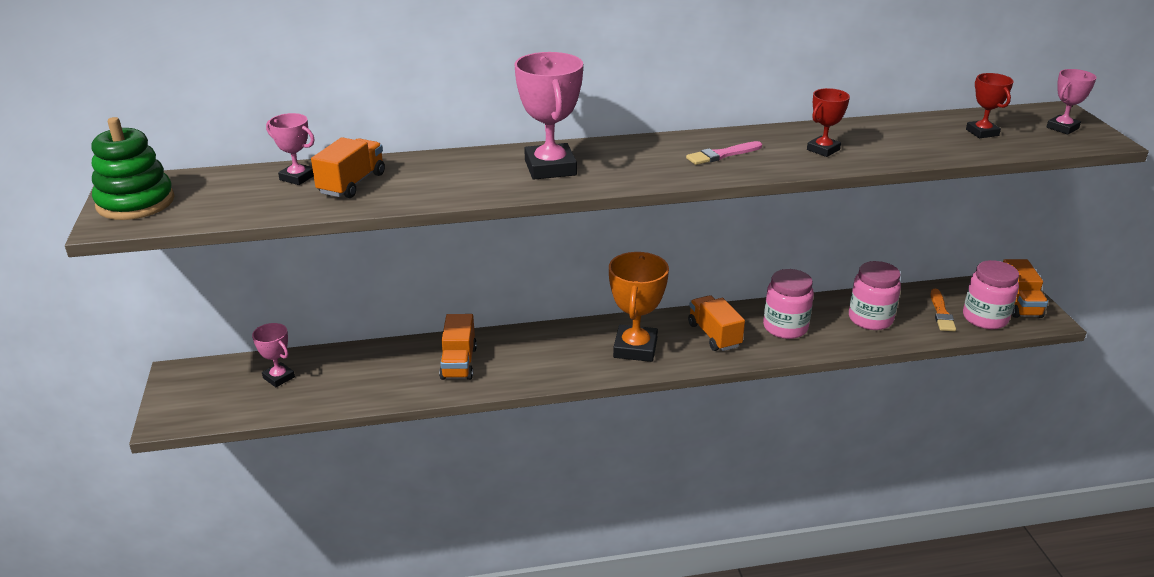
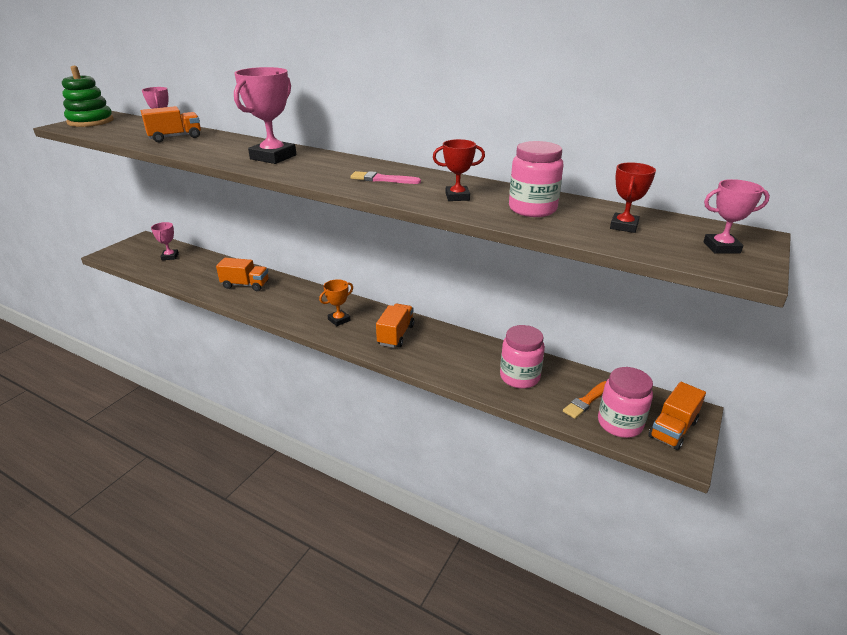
camera: 40 degrees right, 0 degrees up
(458, 363) = (245, 285): orange truck -> orange truck turned 120 degrees counterclockwise
(635, 348) = (339, 320): orange trophy -> orange trophy, size x0.56
(785, 327) = (448, 352): pink jar -> pink jar (532, 209)

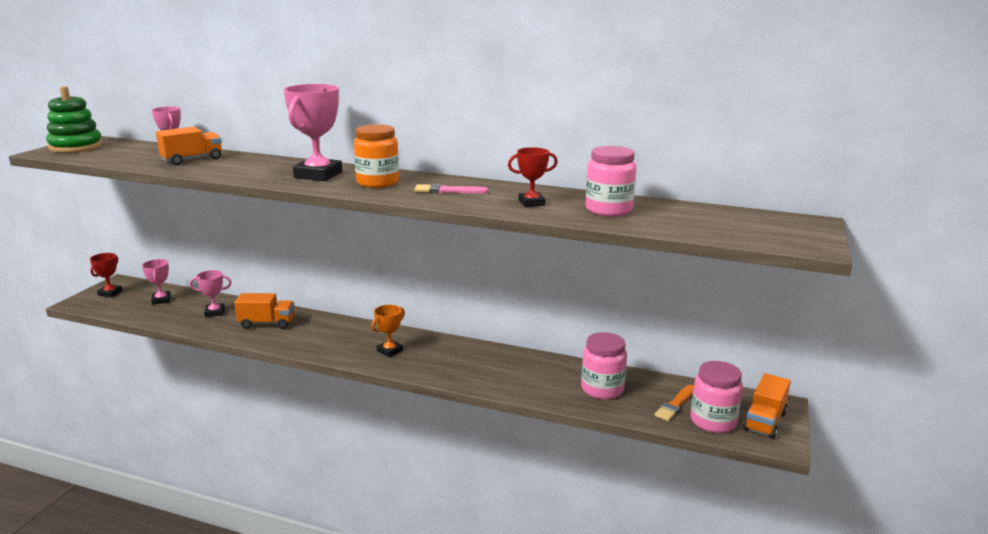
camera: 10 degrees left, 10 degrees down
(322, 167) = (377, 183): none -> orange jar
(396, 335) = (458, 360): orange truck -> none
(624, 226) = (698, 220): red trophy -> red trophy (110, 293)
(721, 247) = (788, 232): pink trophy -> pink trophy (214, 312)

